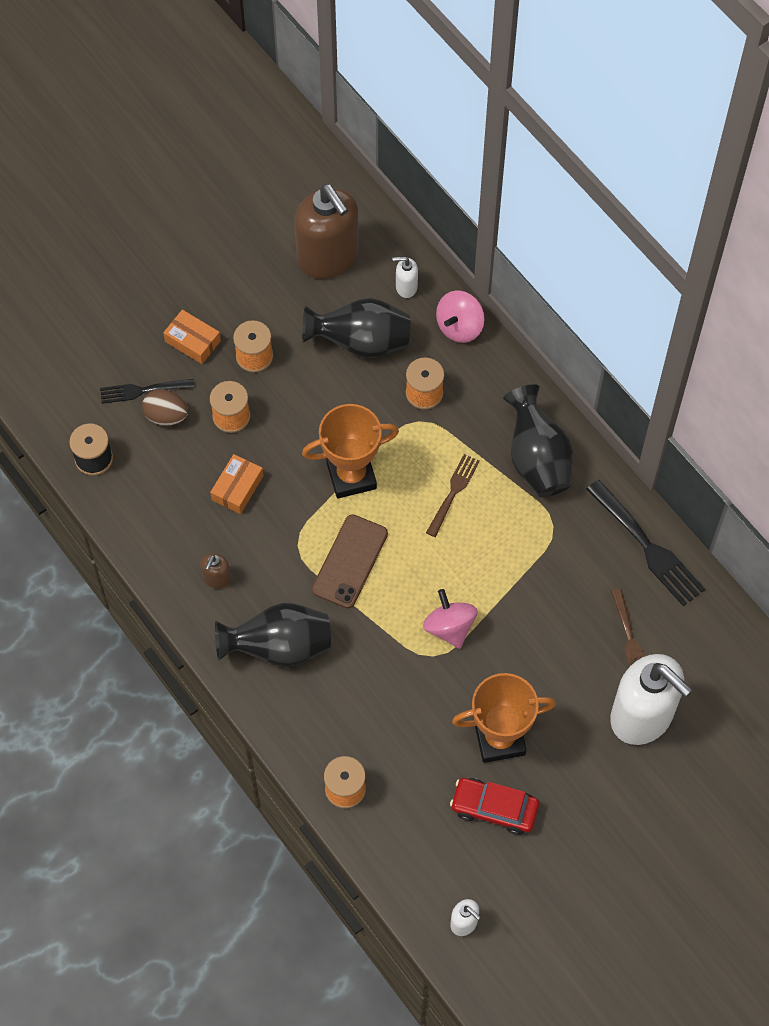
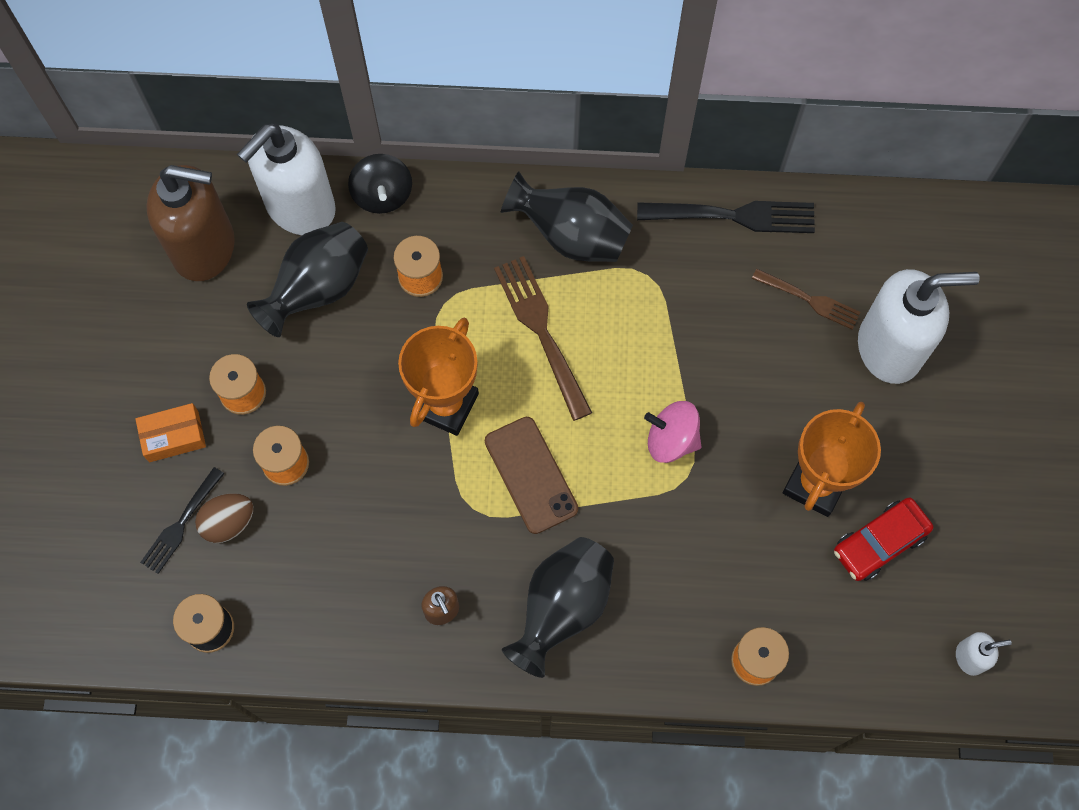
camera: 50 degrees left, 5 degrees up
(237, 488) = (365, 517): orange box -> none
(406, 287) = (300, 207): white soap dispenser -> white soap dispenser, size x2.40
(453, 492) = (541, 331): brown fork -> brown fork, size x1.61
(459, 327) = (382, 195): pink spinning top -> black spinning top

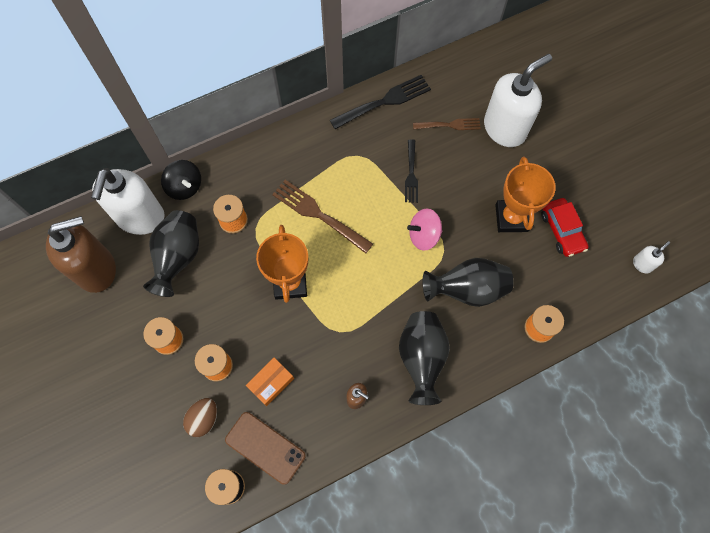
camera: 30 degrees left, 0 degrees up
(173, 436) = (141, 387): orange box -> orange box (271, 383)
(181, 524) = (175, 436): black fork -> black fork (411, 174)
(531, 475) = (360, 295): brown phone -> brown phone (265, 447)
(571, 236) = (304, 156): black vase -> black vase (467, 290)
(879, 543) = (562, 230): red car -> red car turned 45 degrees counterclockwise

